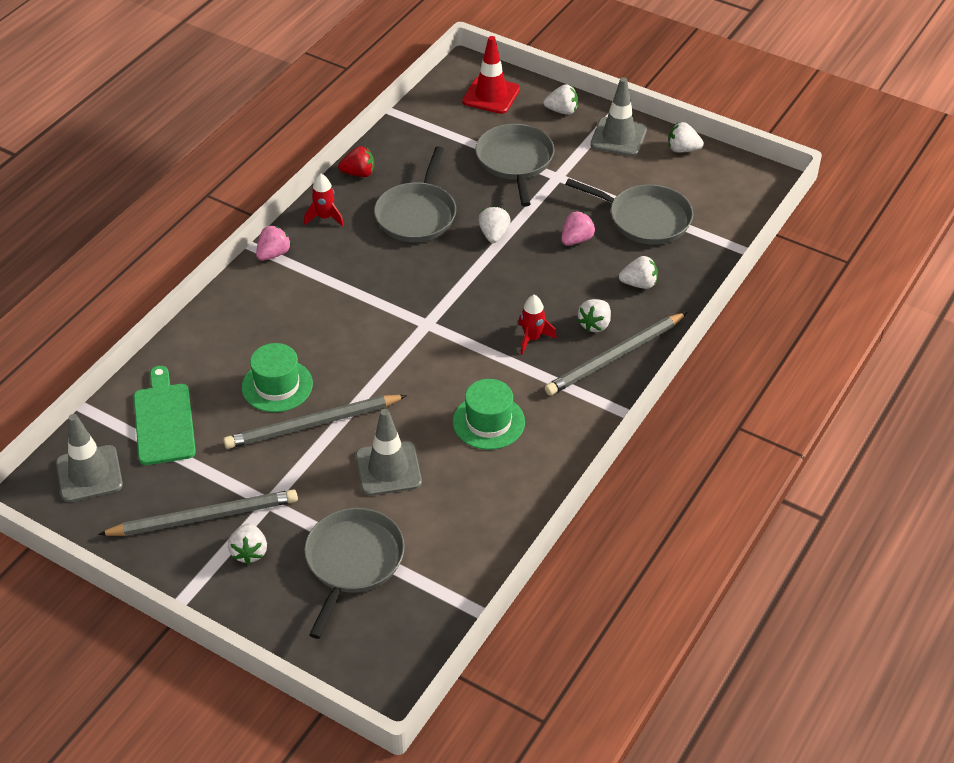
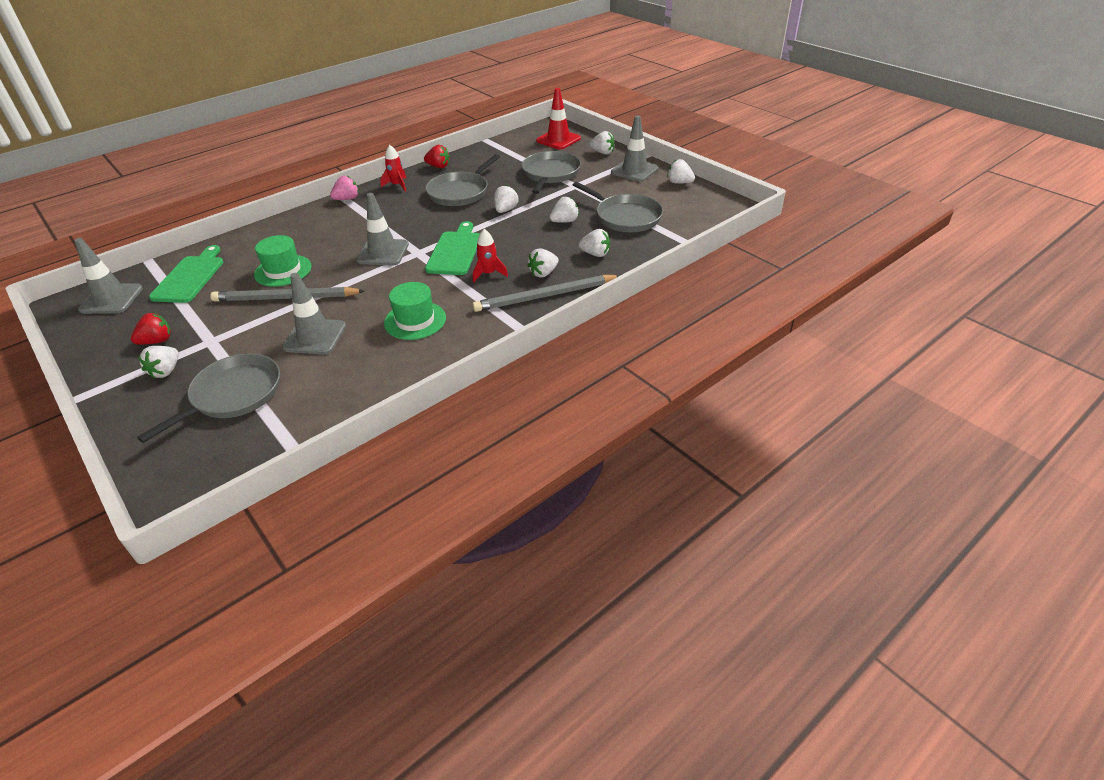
camera: 20 degrees right, 5 degrees down
(203, 517) = (157, 341): grey pencil -> red strawberry
(383, 332) = (383, 252): none -> grey traffic cone
(471, 313) = (455, 251): none -> green cutting board
(576, 240) = (564, 221): pink strawberry -> white strawberry

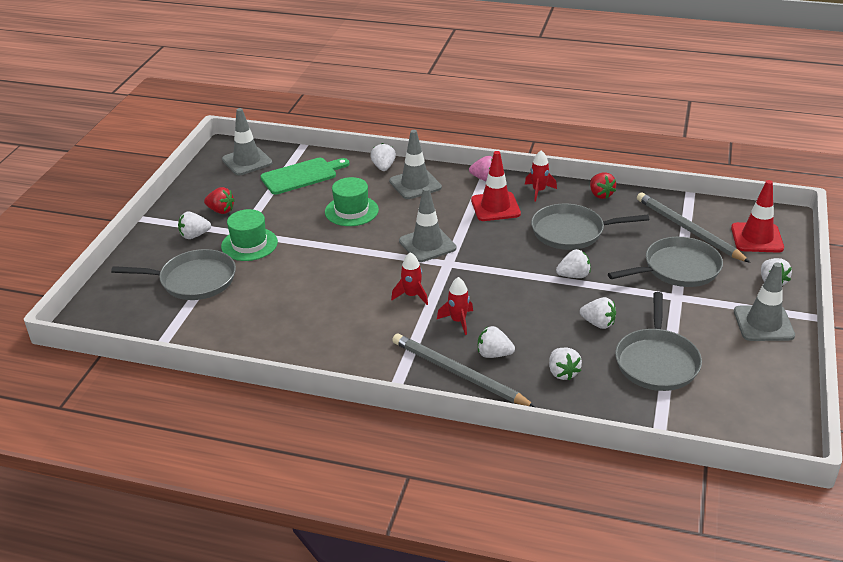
camera: 55 degrees right, 5 degrees down
(286, 298) = (319, 234): grey pencil -> grey pencil (688, 230)
(315, 337) = (286, 277): grey traffic cone -> grey traffic cone (415, 184)
(386, 208) = (495, 207): none -> red traffic cone
(415, 320) = (352, 316): green hat -> green hat (249, 244)
(431, 283) = (412, 295): none -> red rocket
(455, 251) = (472, 283): green cutting board -> none
(679, 183) = (781, 370): white strawberry -> white strawberry (383, 167)

